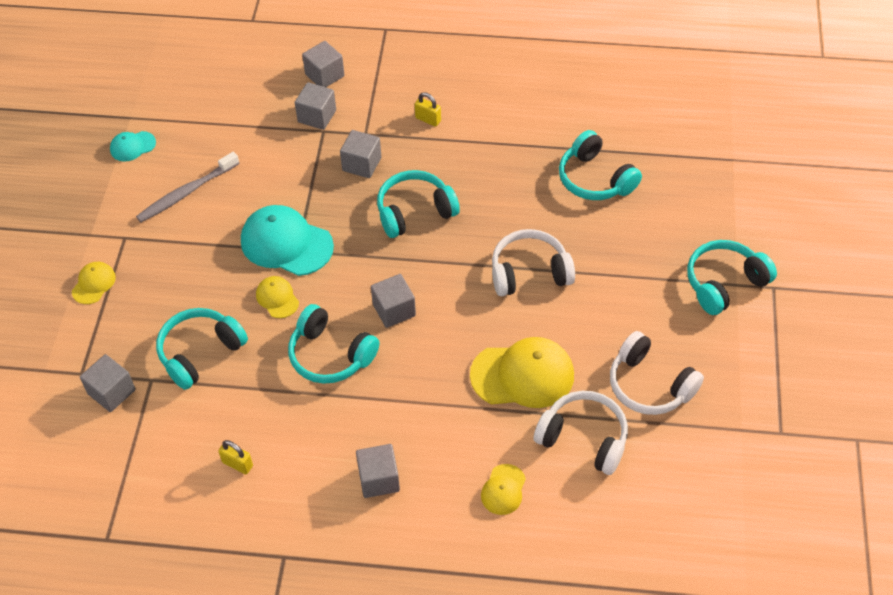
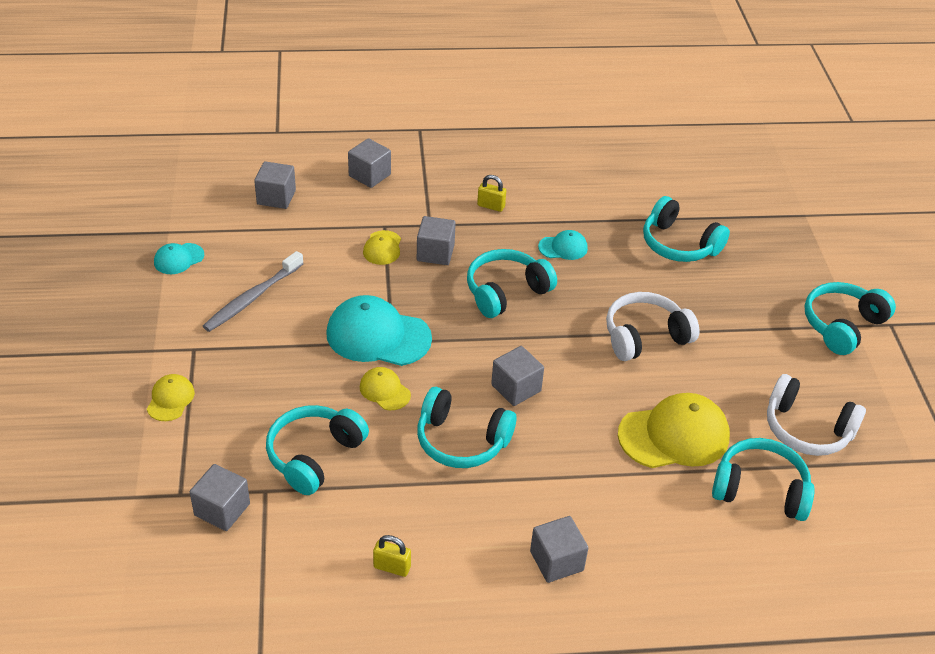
camera: 15 degrees left, 10 degrees down
(317, 116) = (373, 213): grey cube -> grey cube (276, 197)
(482, 171) = (563, 247): none -> turquoise cap
(503, 490) = (695, 553): yellow cap -> yellow cap (382, 248)
(583, 438) = (760, 489): white headphones -> turquoise headphones

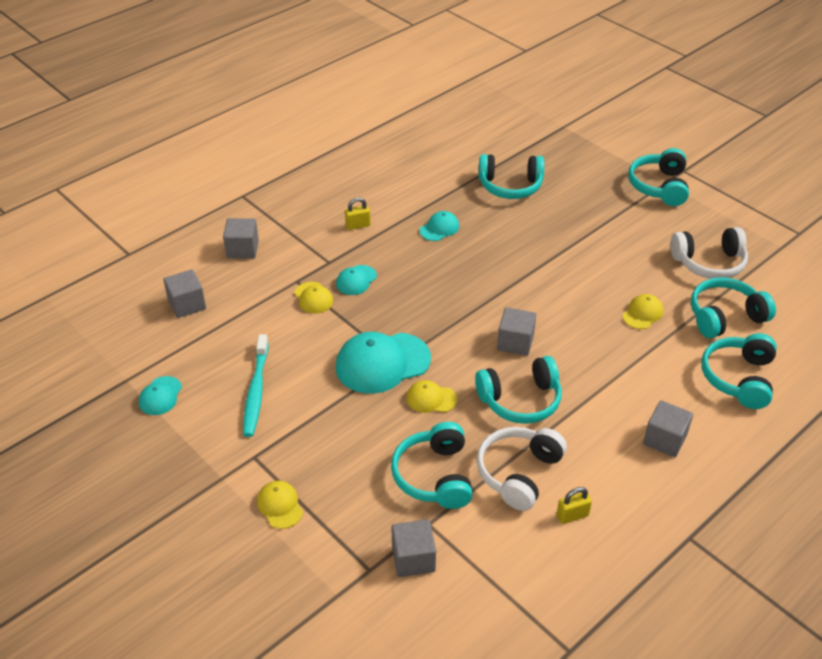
camera: 35 degrees left, 0 degrees up
(252, 298) = (256, 391): grey toothbrush -> turquoise toothbrush
(435, 253) = (356, 280): grey cube -> turquoise cap
(506, 292) = (435, 280): turquoise headphones -> turquoise headphones (738, 378)
(645, 336) = (556, 259): white headphones -> white headphones (518, 473)
(674, 435) = (642, 313): yellow cap -> yellow cap, size x0.51

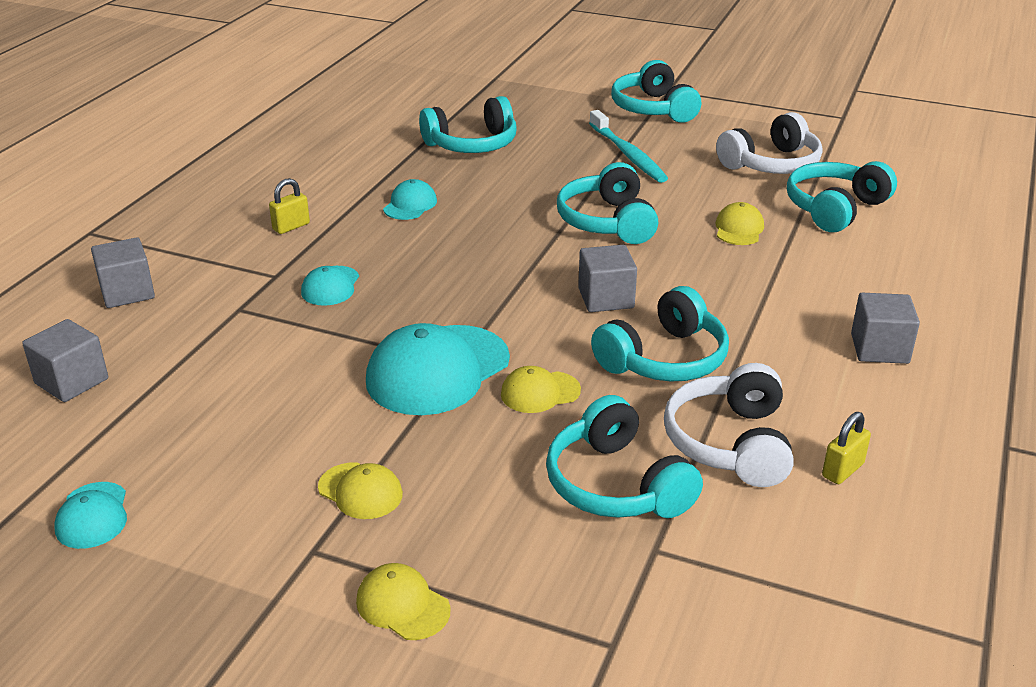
camera: 25 degrees left, 10 degrees down
(256, 391) = (260, 461): turquoise toothbrush -> turquoise toothbrush (628, 154)
(313, 298) = (279, 322): yellow cap -> yellow cap (360, 491)
(413, 559) = (668, 604): grey cube -> none
(738, 378) = (905, 263): turquoise headphones -> turquoise headphones (607, 222)

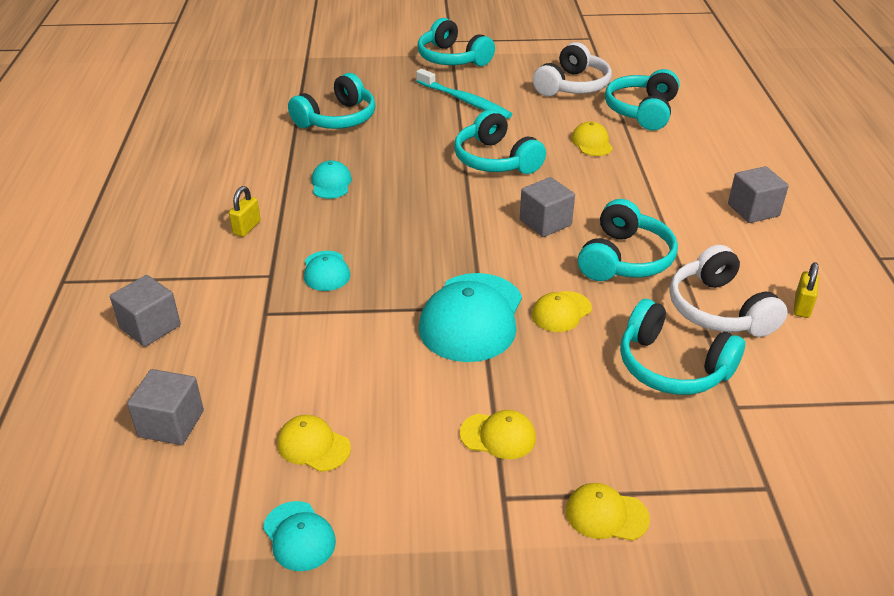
camera: 25 degrees left, 5 degrees up
(176, 441) = (313, 446): none -> yellow cap

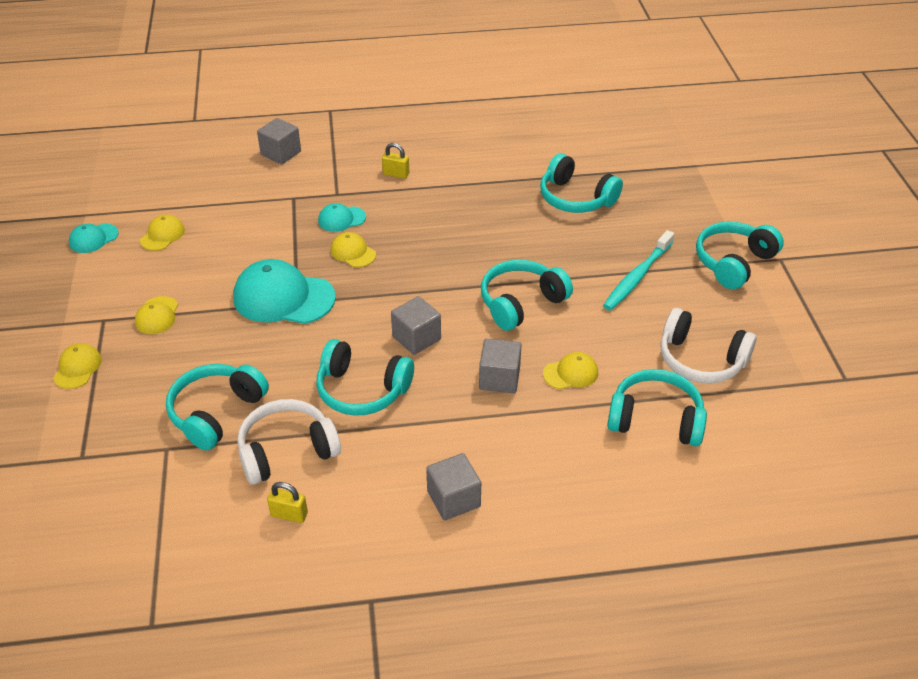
camera: 85 degrees right, 5 degrees up
(171, 424) = (190, 178): grey cube -> grey cube (499, 378)
(331, 183) = (464, 207): turquoise cap -> none
(561, 312) = (288, 348): yellow cap -> yellow cap (353, 252)

